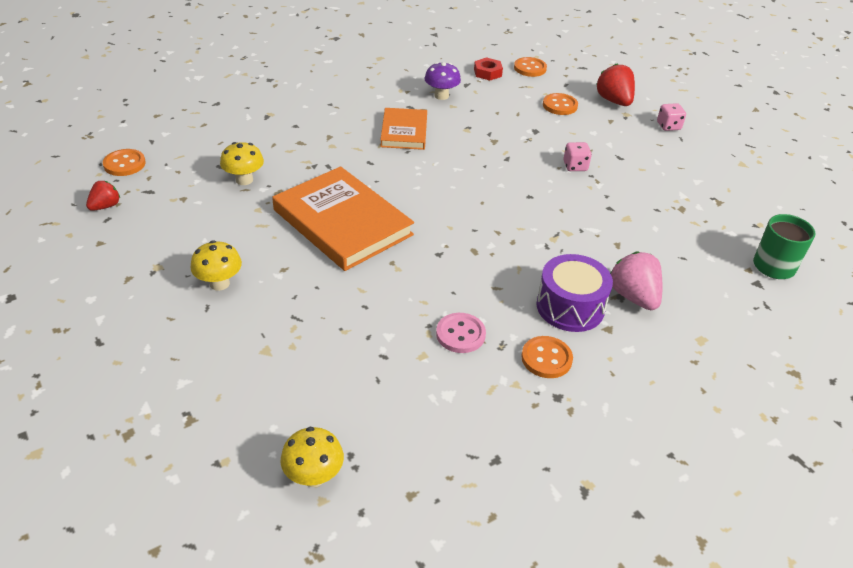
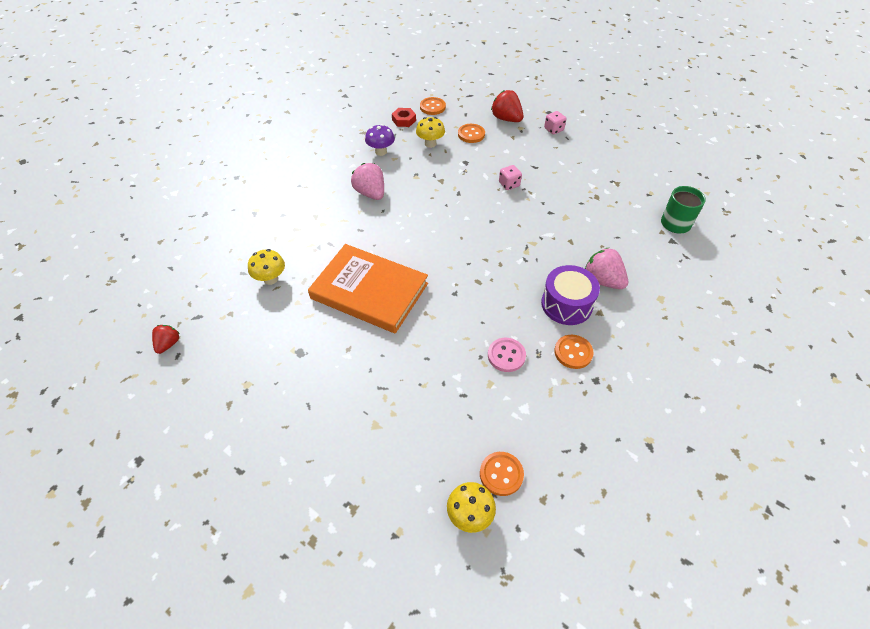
camera: 20 degrees left, 10 degrees up
(124, 164) = (160, 298): orange button -> orange button (501, 474)
(219, 283) = (306, 380): yellow mushroom -> yellow mushroom (430, 144)
(404, 131) = (370, 193): orange book -> pink strawberry

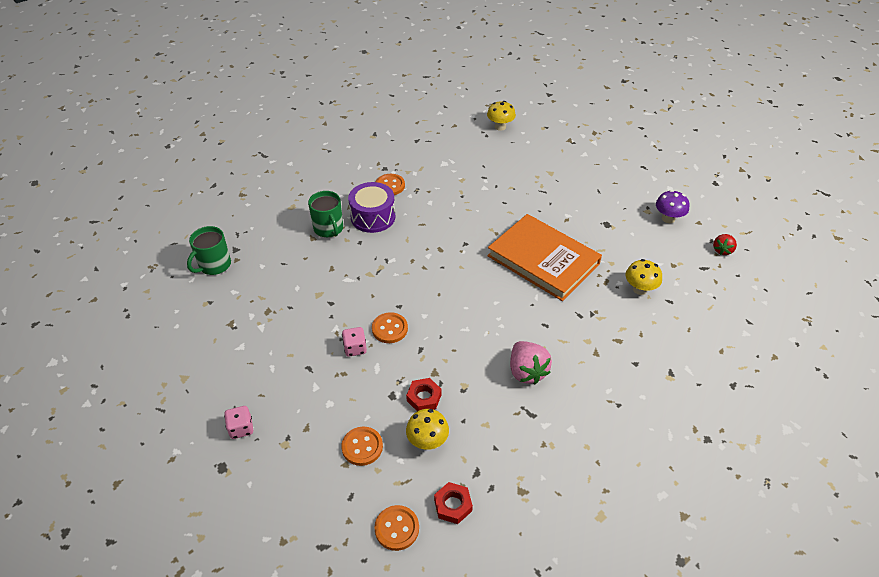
camera: 165 degrees left, 5 degrees down
(381, 152) = (502, 442): purple mushroom -> purple mushroom (668, 218)
(442, 165) = (424, 397): none -> red nut
(501, 474) = (474, 138): orange button -> orange button (389, 329)
(506, 119) = (294, 468): red strawberry -> none
(506, 355) = (442, 193): pink button -> none
(602, 280) = (329, 229): pink strawberry -> green mug

